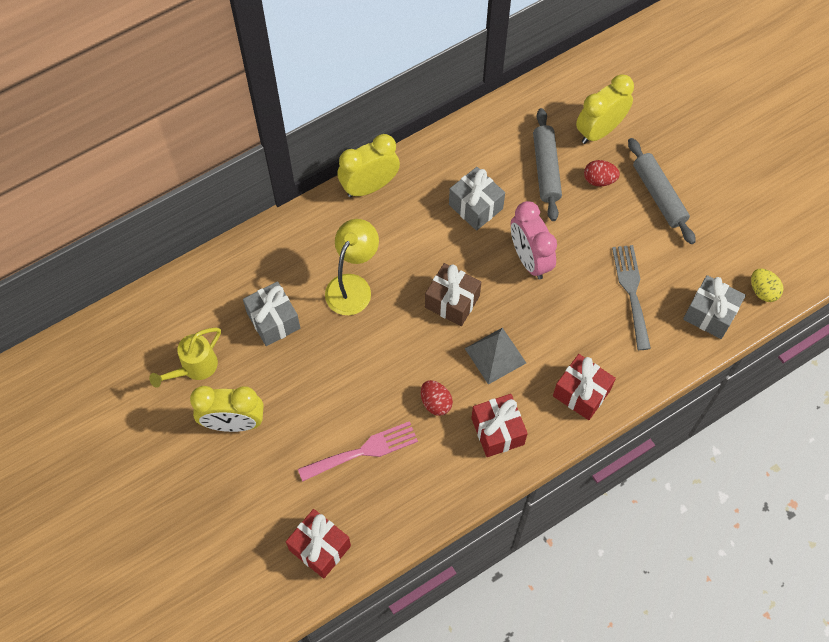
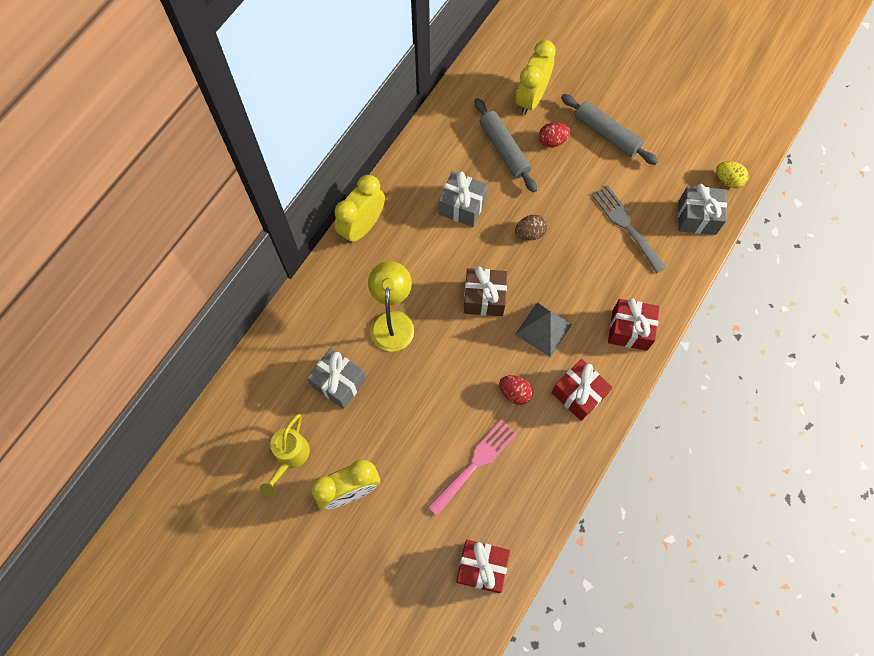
camera: 25 degrees left, 5 degrees up
(529, 259) = (530, 233): pink clock -> brown egg

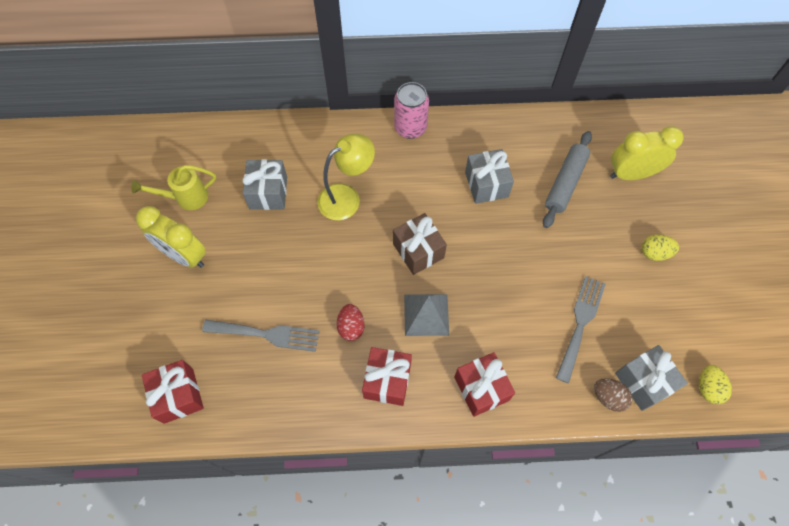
camera: 55 degrees right, 5 degrees down
(362, 226) = (410, 128): yellow clock -> pink can
(475, 463) = (267, 334): pink fork -> grey fork
(530, 233) = (506, 249): brown egg -> brown egg (608, 397)
(552, 141) = (607, 214): red egg -> none
(606, 134) = (654, 253): grey rolling pin -> yellow egg

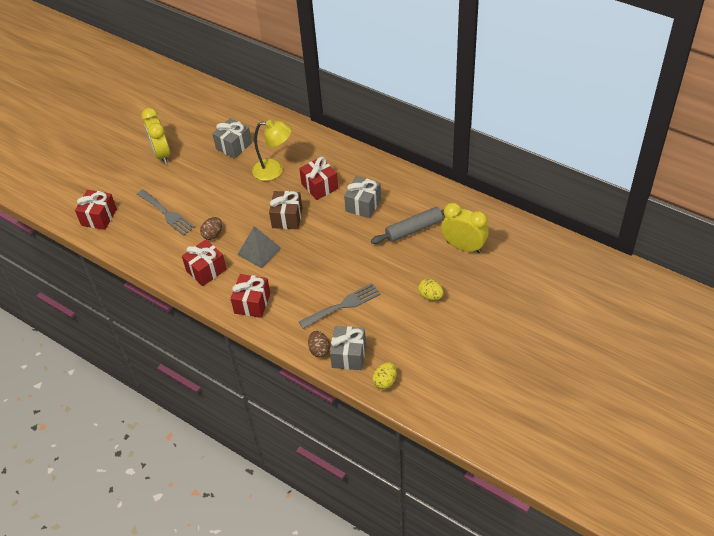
camera: 40 degrees right, 15 degrees down
(186, 197) = (189, 127): yellow watering can -> none
(351, 327) = (213, 234): red egg -> brown egg
(410, 128) = (348, 152): pink can -> none
(418, 188) = (319, 186): none -> red gift

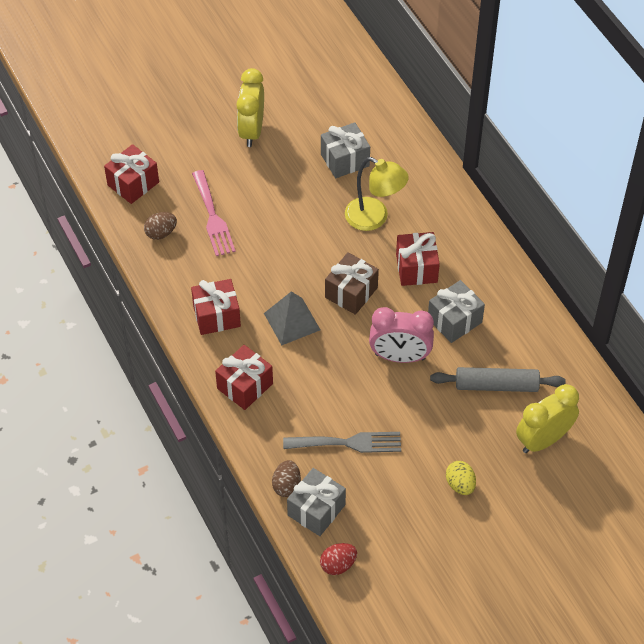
camera: 25 degrees right, 5 degrees up
(167, 214) = (213, 217): grey fork -> pink fork
(213, 234) = (250, 272): brown egg -> brown egg (161, 233)
(342, 240) = (400, 357): none -> pink clock
(385, 381) = (338, 565): yellow egg -> red egg
(463, 247) = (543, 440): yellow clock -> yellow clock turned 90 degrees counterclockwise

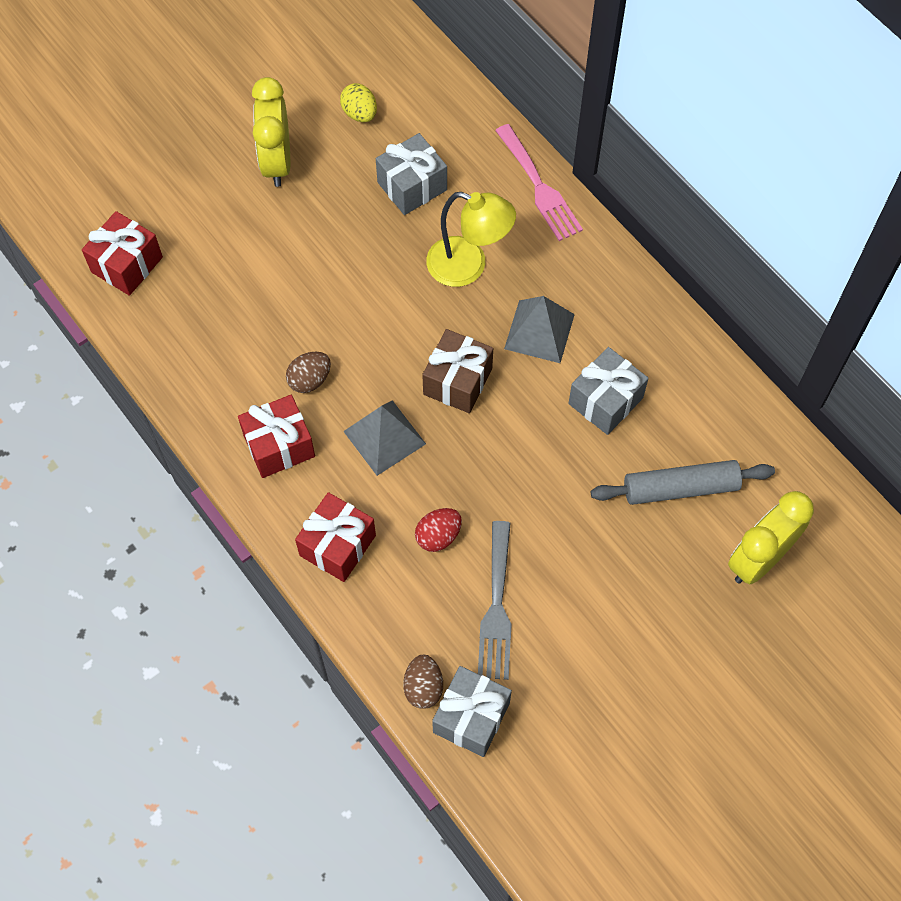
camera: 10 degrees left, 10 degrees up
(161, 233) = (179, 333): brown egg -> brown egg (309, 380)
(213, 217) = (247, 298): pink fork -> pink fork (539, 187)
(338, 565) = (517, 796): red egg -> red egg (438, 536)
(348, 443) = (496, 608): grey fork -> grey fork turned 105 degrees clockwise
(400, 357) = (542, 466): pink clock -> none
(416, 268) = (539, 331): red gift -> grey pyramid
(460, 484) = (660, 645): yellow egg -> yellow egg (360, 113)

